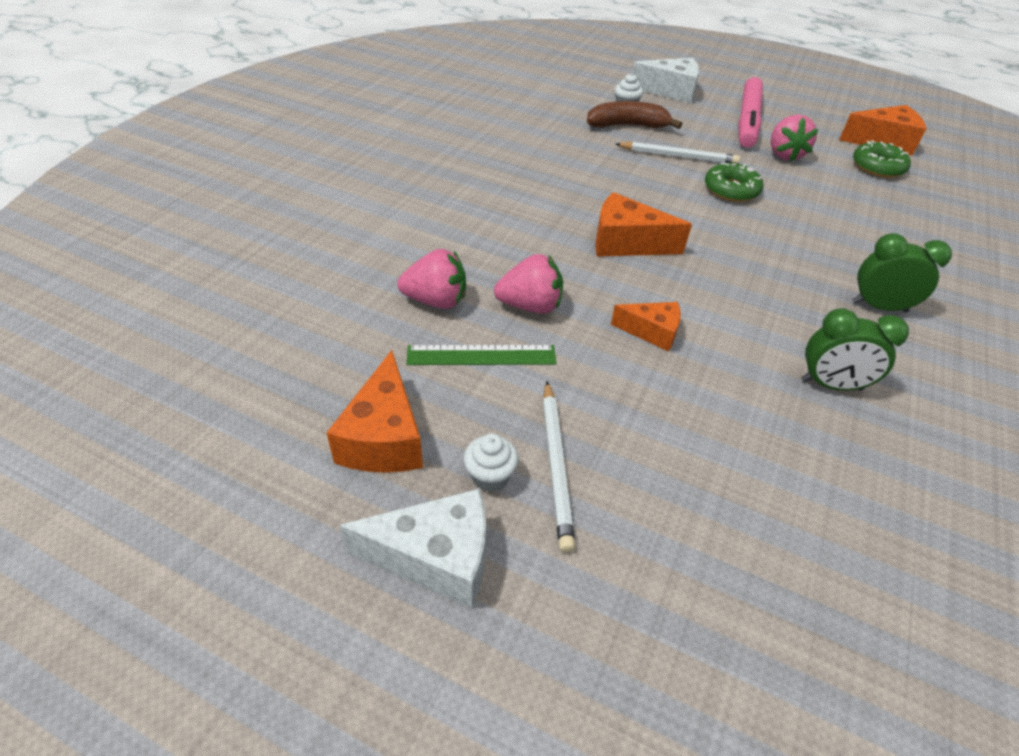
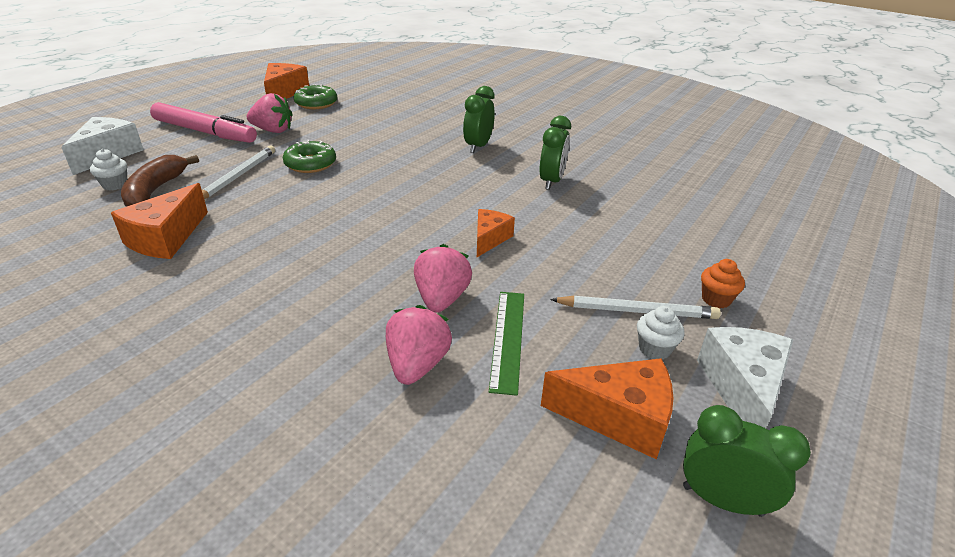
camera: 80 degrees left, 10 degrees down
(285, 510) = (722, 500): none -> green clock
(609, 559) = (716, 299): none -> orange cupcake
(626, 243) = (364, 229): orange cheese -> orange cheese (166, 238)

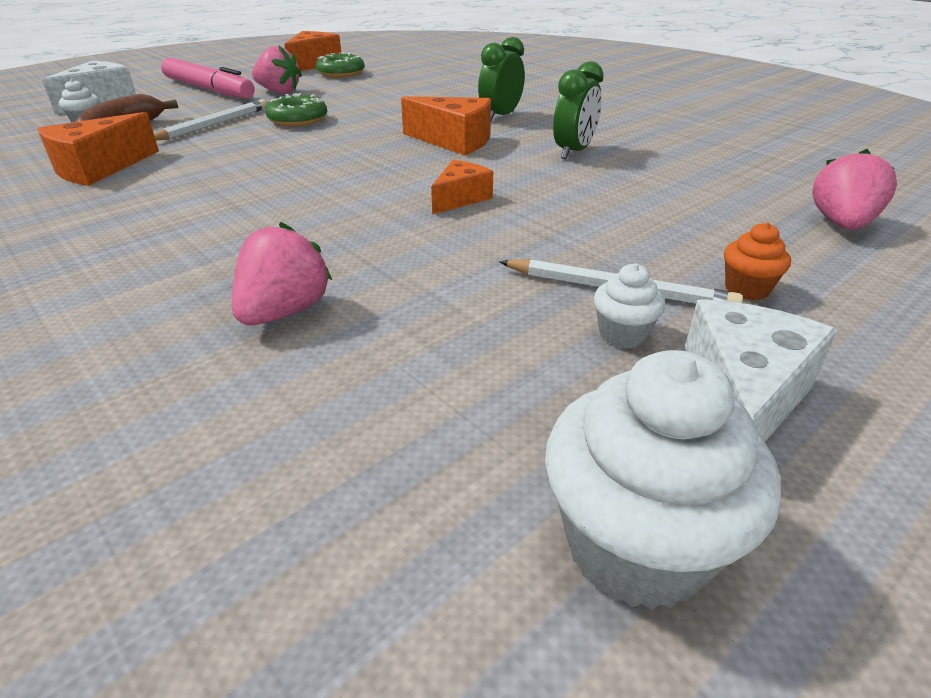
camera: 15 degrees right, 0 degrees up
(441, 299) = (361, 250): pink strawberry -> pink strawberry (841, 224)
(508, 339) = (420, 299): green ruler -> none
(618, 418) = (523, 409): orange cheese -> orange cheese (454, 141)
(722, 500) = (636, 546): green clock -> white cupcake

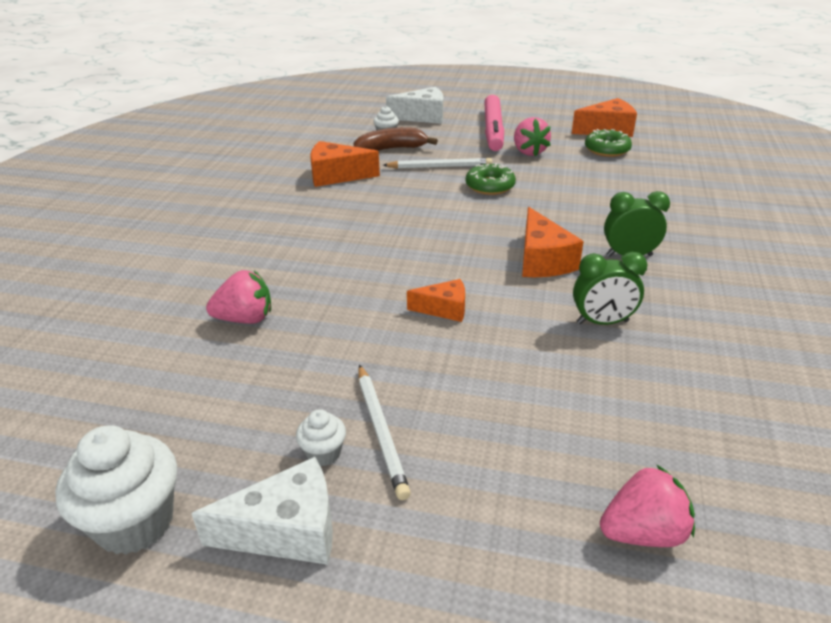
camera: 55 degrees right, 0 degrees up
(746, 289) = (442, 497): orange cupcake -> none

